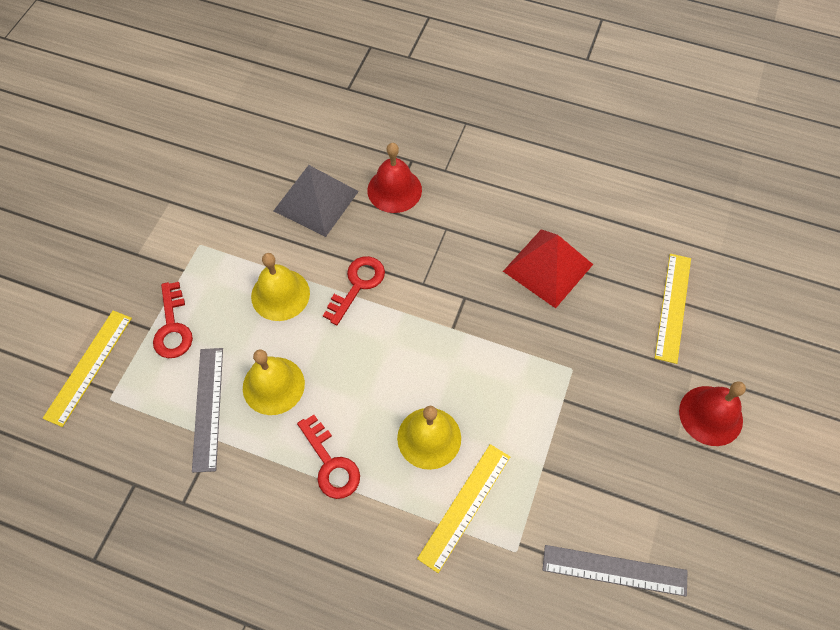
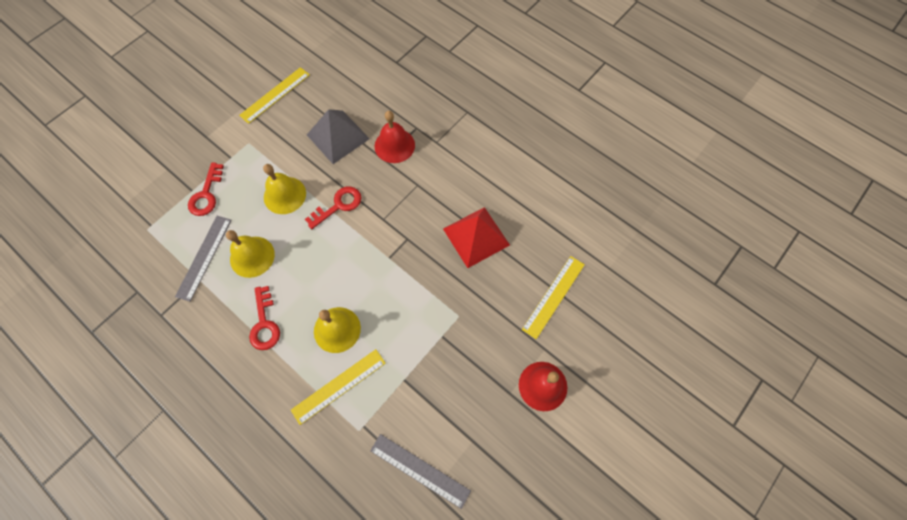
camera: 20 degrees right, 5 degrees up
(88, 367) = (143, 203): yellow ruler -> yellow ruler (275, 95)

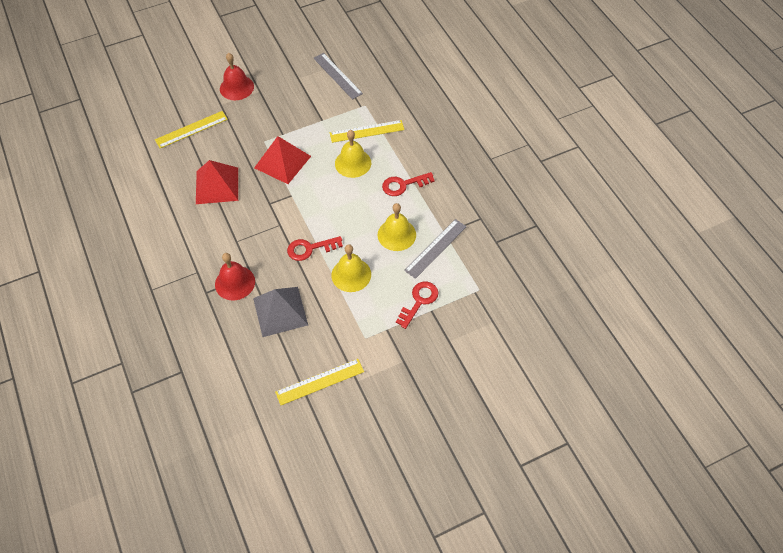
camera: 155 degrees left, 10 degrees down
(264, 323) = (403, 185): red key -> red key turned 120 degrees counterclockwise
(421, 296) = (282, 162): none -> red pyramid

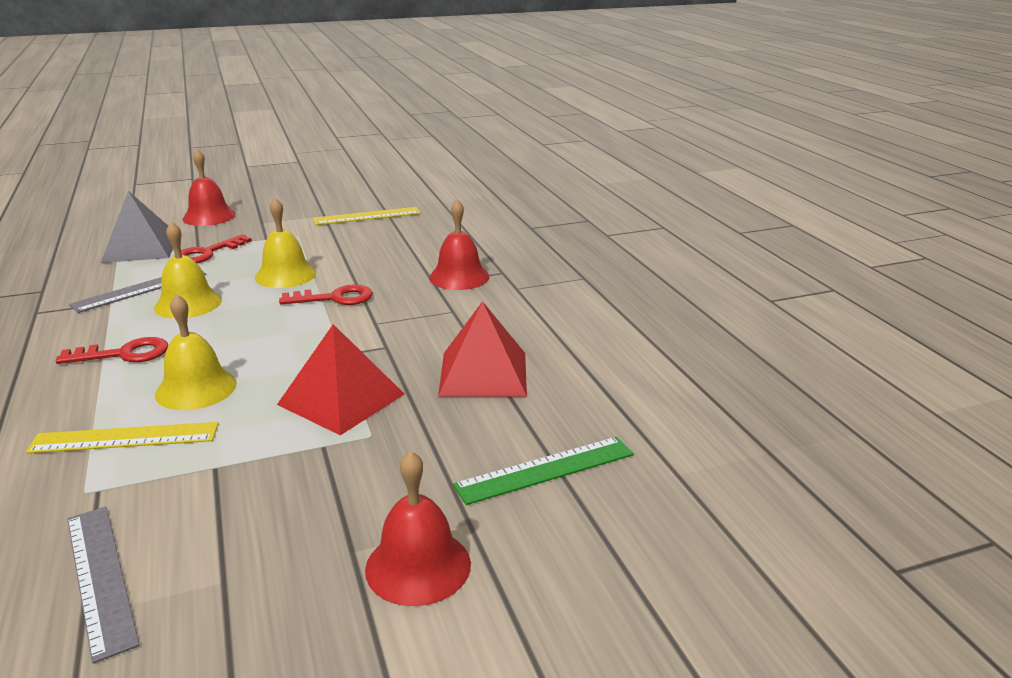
camera: 175 degrees left, 30 degrees down
(191, 129) = (545, 470): yellow ruler -> green ruler
(280, 311) = (399, 255): grey pyramid -> grey pyramid (141, 248)
(452, 368) = (209, 216): none -> red bell

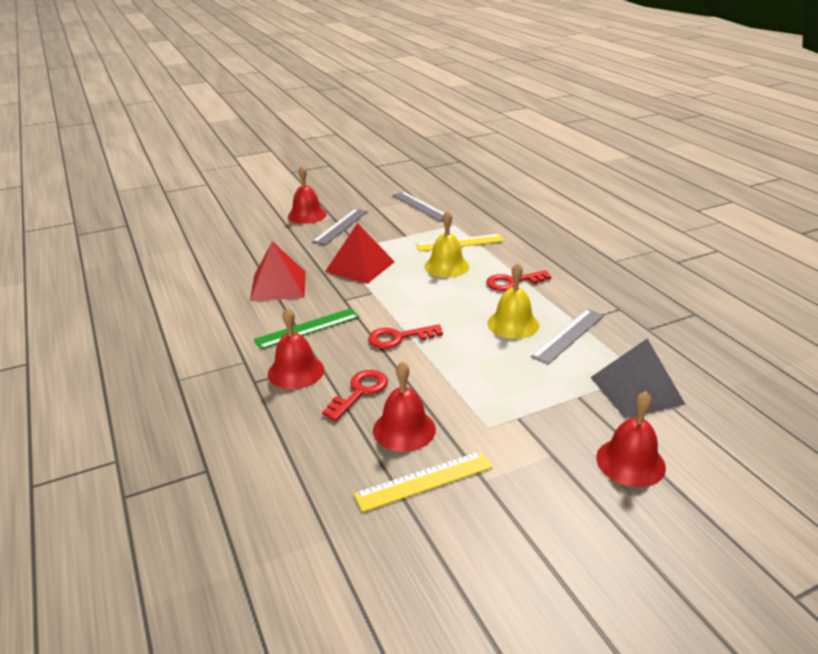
camera: 175 degrees right, 5 degrees up
(207, 253) = (559, 387): red key -> red key (360, 392)
(285, 275) = (457, 361): yellow bell -> none
(342, 511) = (341, 226): none -> grey ruler
(368, 238) = (404, 429): none -> red bell
(545, 470) = (252, 244): green ruler -> green ruler (307, 328)

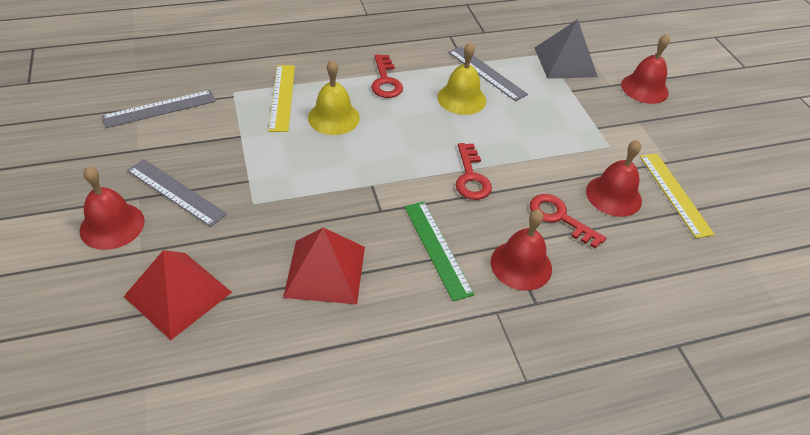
camera: 85 degrees left, 15 degrees up
(360, 266) = (304, 187): red pyramid -> red pyramid (178, 294)

